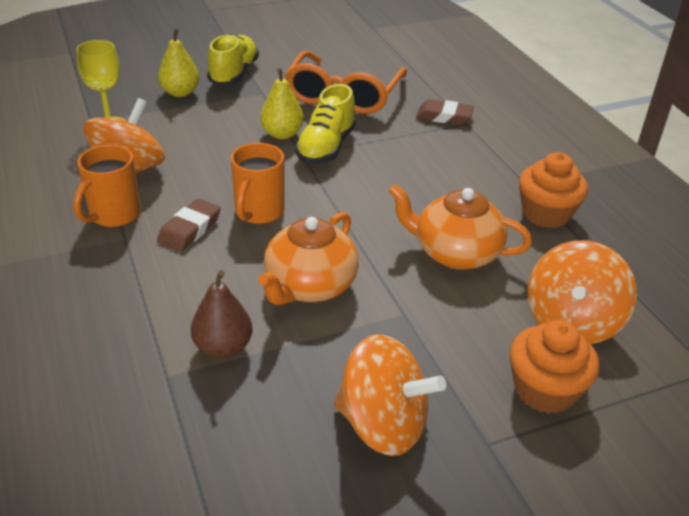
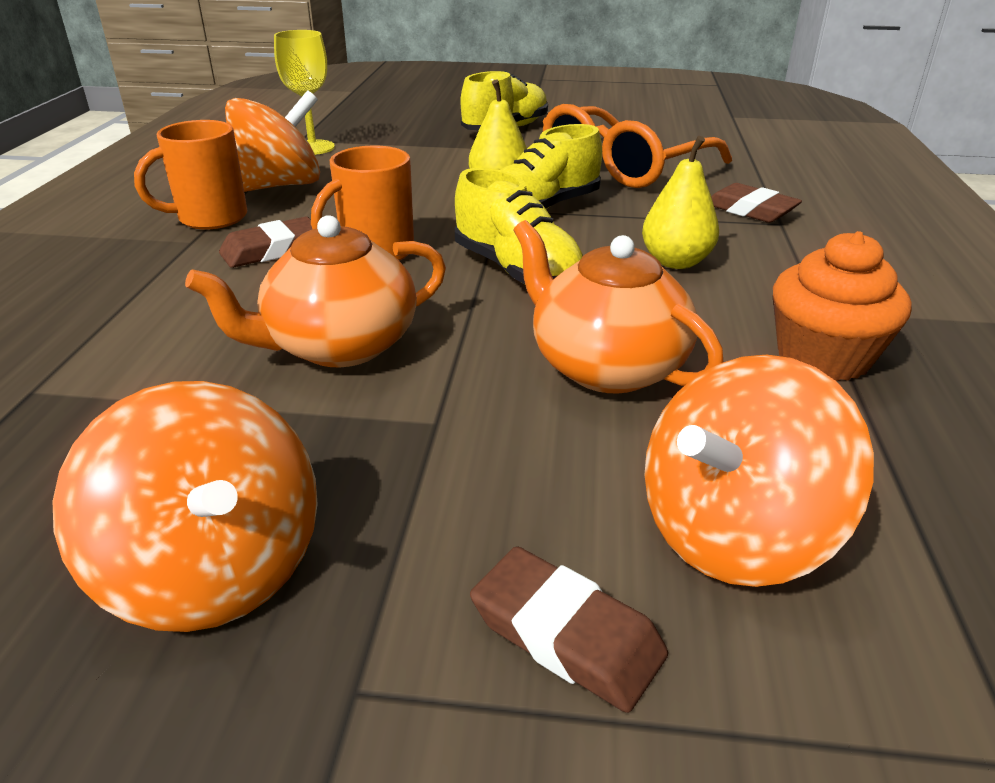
camera: 30 degrees right, 5 degrees down
(180, 93) = (424, 134): yellow pear -> yellow pear (675, 262)
(223, 347) = (139, 381): brown pear -> none
(356, 202) = (517, 271): none -> yellow shoe
(545, 390) = (566, 635): orange cupcake -> brown eraser

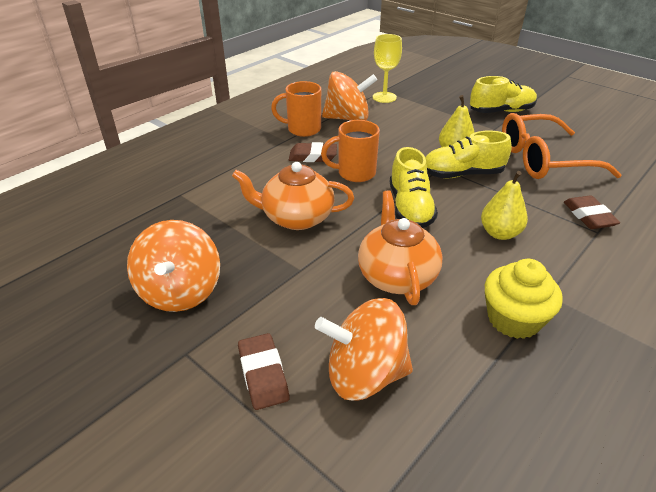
camera: 35 degrees right, 5 degrees up
(823, 356) = (513, 319): orange cupcake -> yellow cupcake

